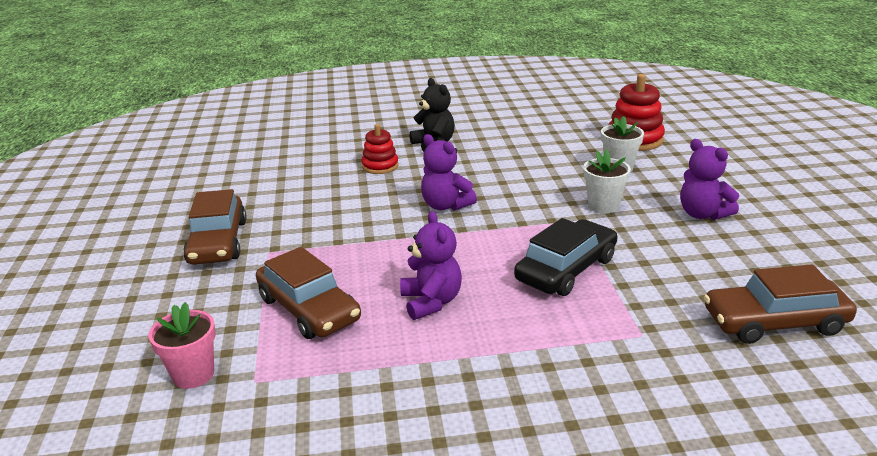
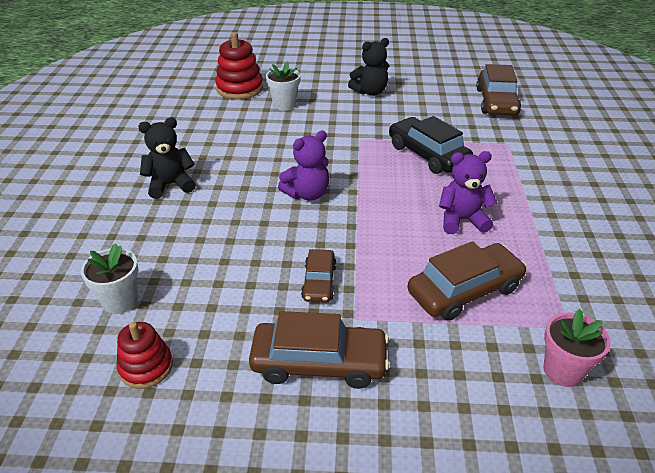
camera: 80 degrees left, 10 degrees up
(313, 229) = (319, 282): none -> brown car
(380, 166) = (197, 225): red stacking toy -> red stacking toy (146, 367)
(603, 206) = (342, 123): white flower pot -> white flower pot (120, 301)
(702, 214) = (370, 92): purple teddy bear -> black teddy bear

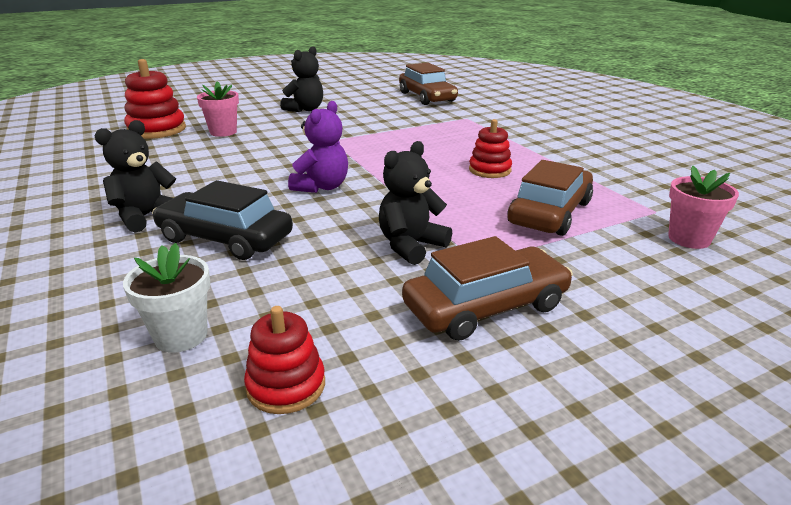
camera: 30 degrees left, 10 degrees down
(284, 105) = (223, 132): white flower pot -> pink flower pot
(319, 282) = (411, 246): brown car -> black teddy bear
(428, 154) = (408, 137): black car -> black car (225, 238)
(462, 220) = (489, 170): purple teddy bear -> red stacking toy

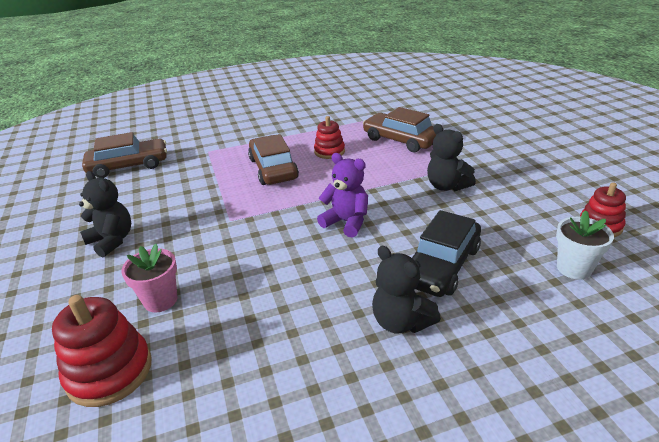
camera: 80 degrees left, 5 degrees up
(486, 306) = (510, 168): brown car -> brown car (273, 169)
(689, 239) = (432, 111): pink flower pot -> none

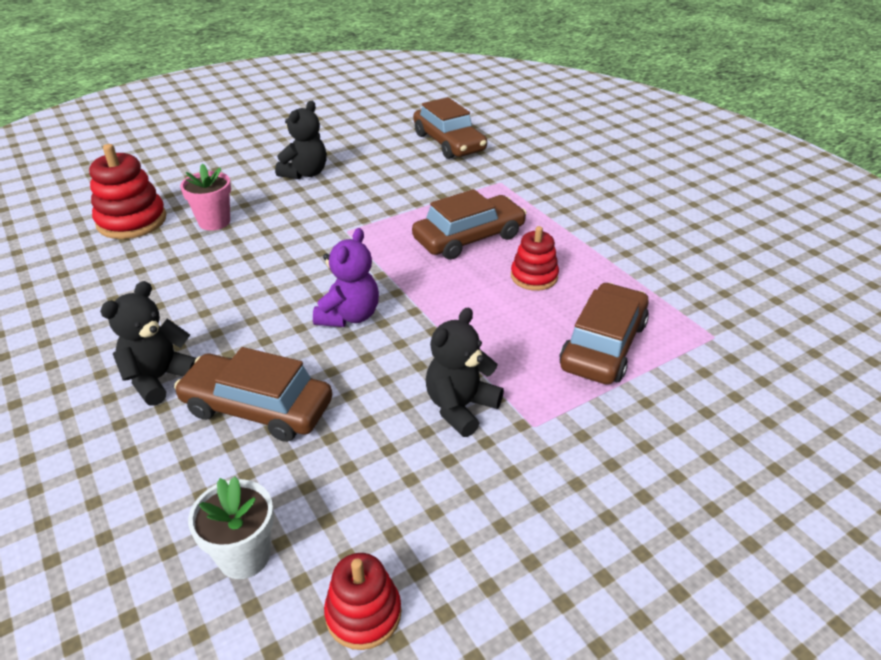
camera: 75 degrees right, 5 degrees up
(441, 265) = (257, 407): black car -> brown car

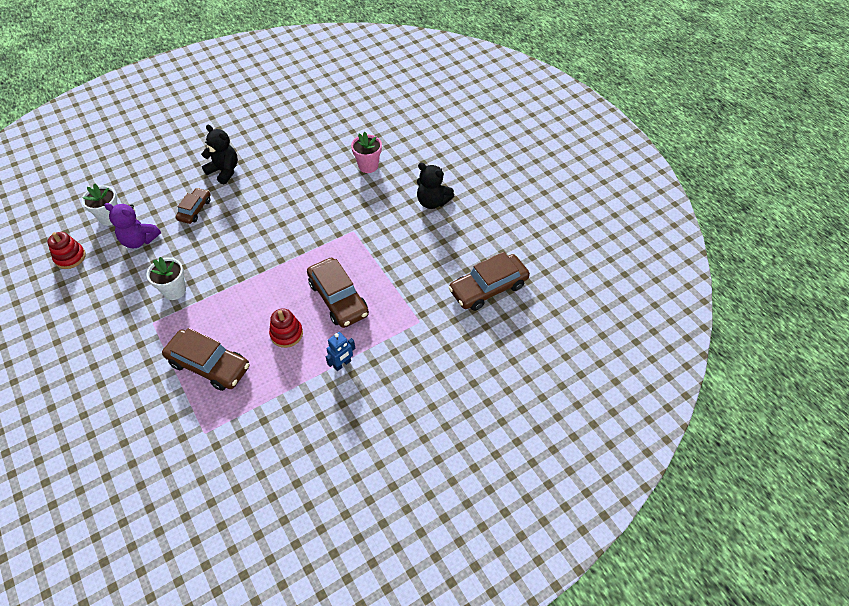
camera: 90 degrees right, 15 degrees up
(132, 221) = (371, 130): red stacking toy -> none
(257, 407) = (195, 210): brown car -> brown car, size x0.59
(349, 316) = (260, 239): purple teddy bear -> purple teddy bear (139, 240)
(460, 407) = (174, 290): black teddy bear -> white flower pot
(572, 231) = (342, 364): none -> blue robot

